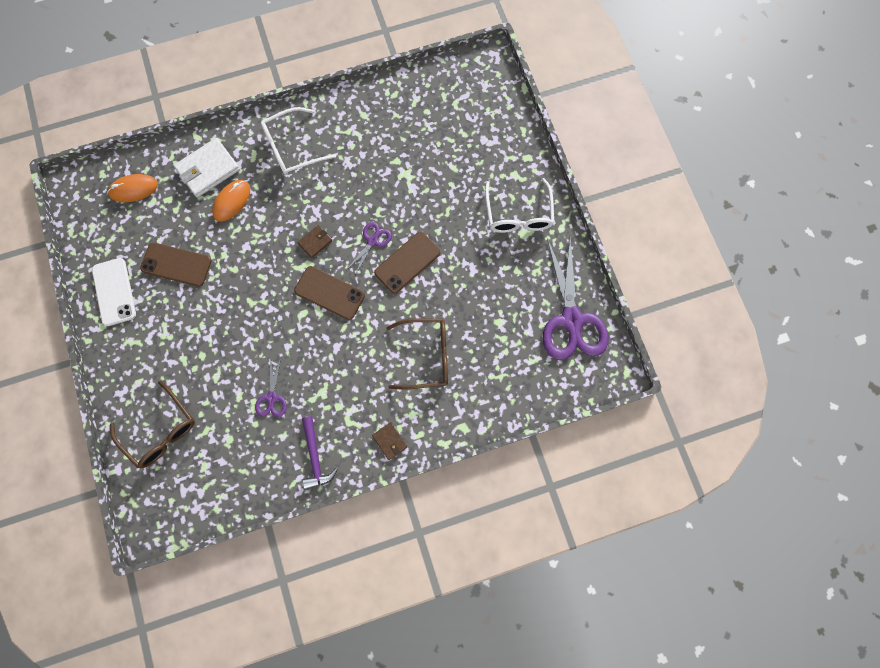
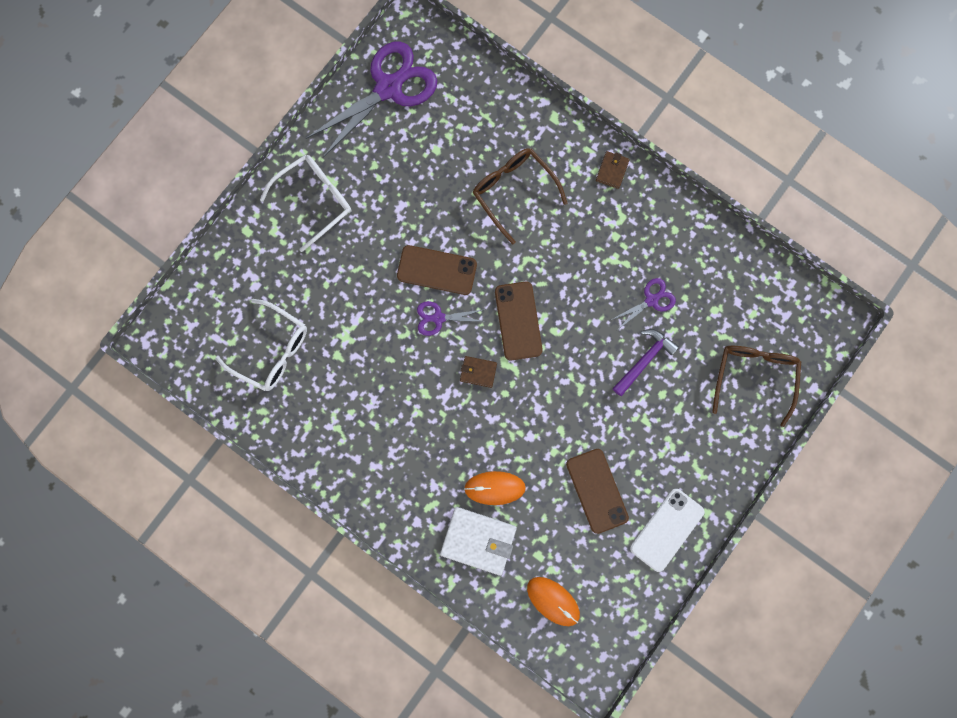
camera: 125 degrees left, 5 degrees up
(292, 148) = (395, 472): white glasses -> white glasses (272, 350)
(315, 457) = (672, 224): purple hammer -> purple hammer (644, 360)

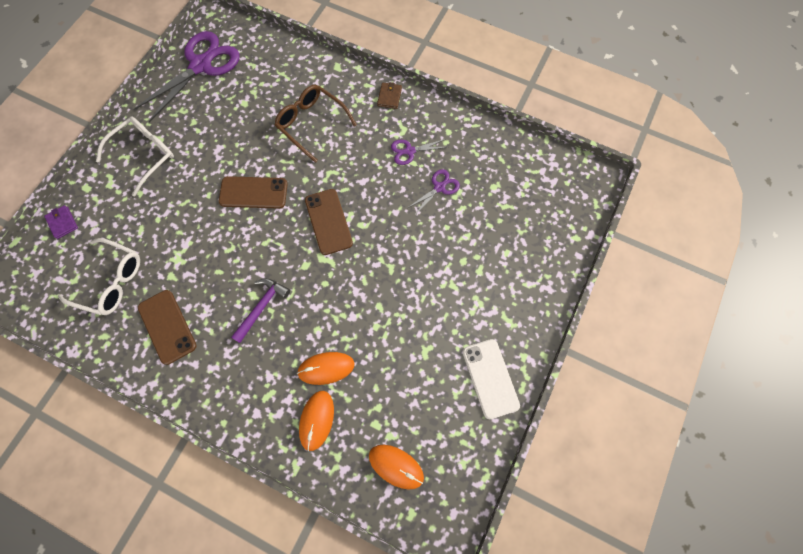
camera: 10 degrees left, 10 degrees down
(220, 270) = (62, 223): none -> purple wallet
(438, 318) = (259, 230): purple scissors -> purple scissors (409, 151)
(478, 372) = (298, 269): brown wallet -> none
(478, 540) = (316, 420): white wallet -> orange mouse
(597, 490) = (420, 354): brown phone -> brown phone (167, 326)
(644, 360) = (442, 236): purple hammer -> purple hammer (261, 307)
(666, 529) = (490, 378): white phone -> white phone turned 45 degrees counterclockwise
(753, 377) = (538, 234): brown glasses -> none

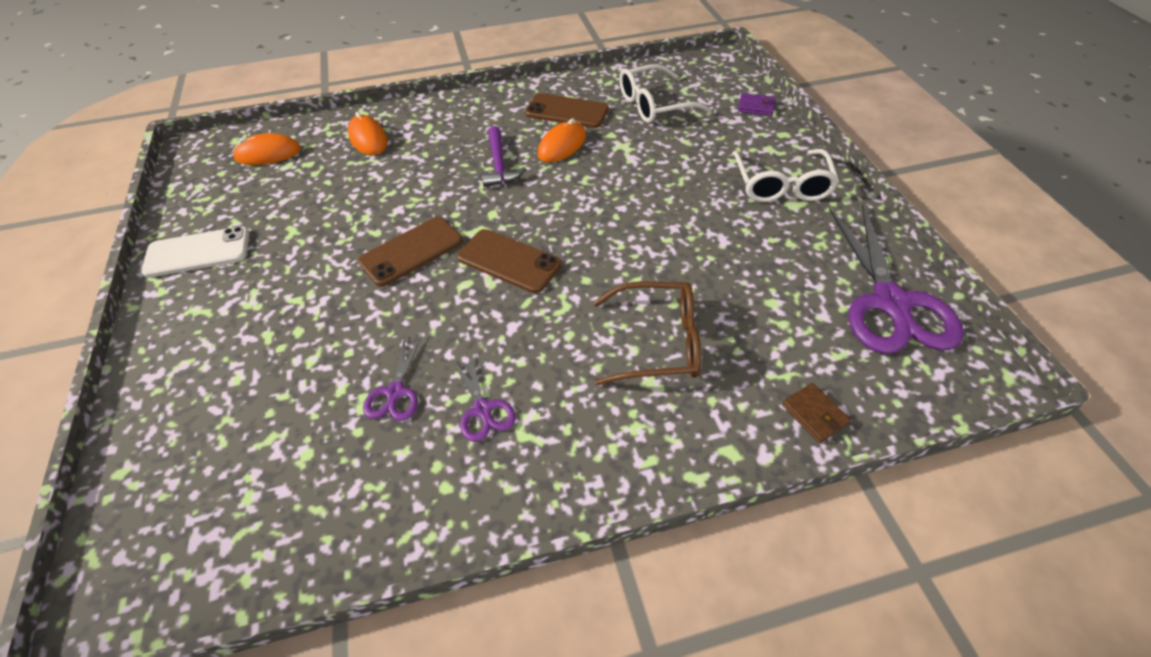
camera: 140 degrees right, 20 degrees down
(253, 192) = (626, 231): brown phone -> brown phone (411, 251)
(326, 368) = (390, 166): orange mouse -> orange mouse (562, 145)
(389, 97) = (595, 469): brown wallet -> brown wallet (814, 414)
(409, 151) = (483, 409): purple scissors -> purple scissors turned 120 degrees clockwise
(490, 378) = (198, 252): white phone -> white phone turned 45 degrees counterclockwise

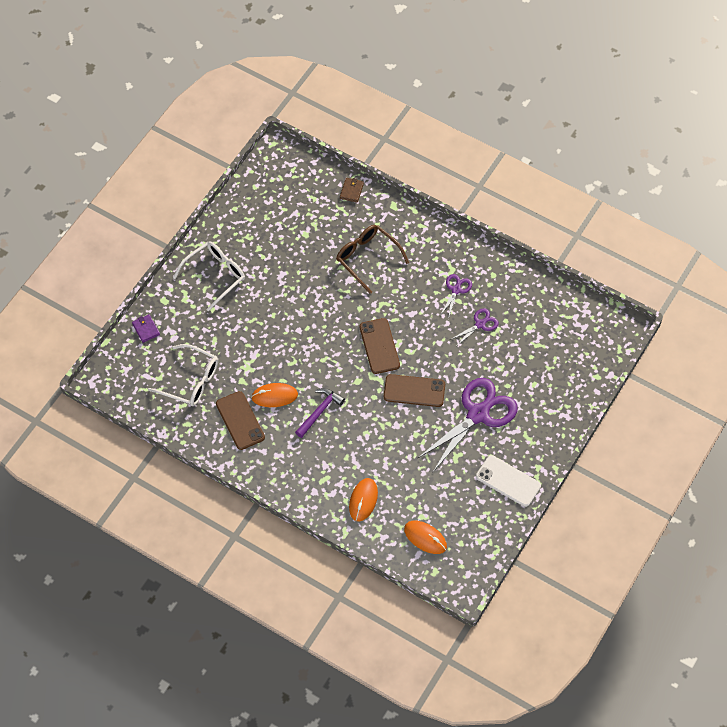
camera: 135 degrees left, 10 degrees up
(890, 303) = (265, 195): purple scissors -> purple scissors (478, 414)

